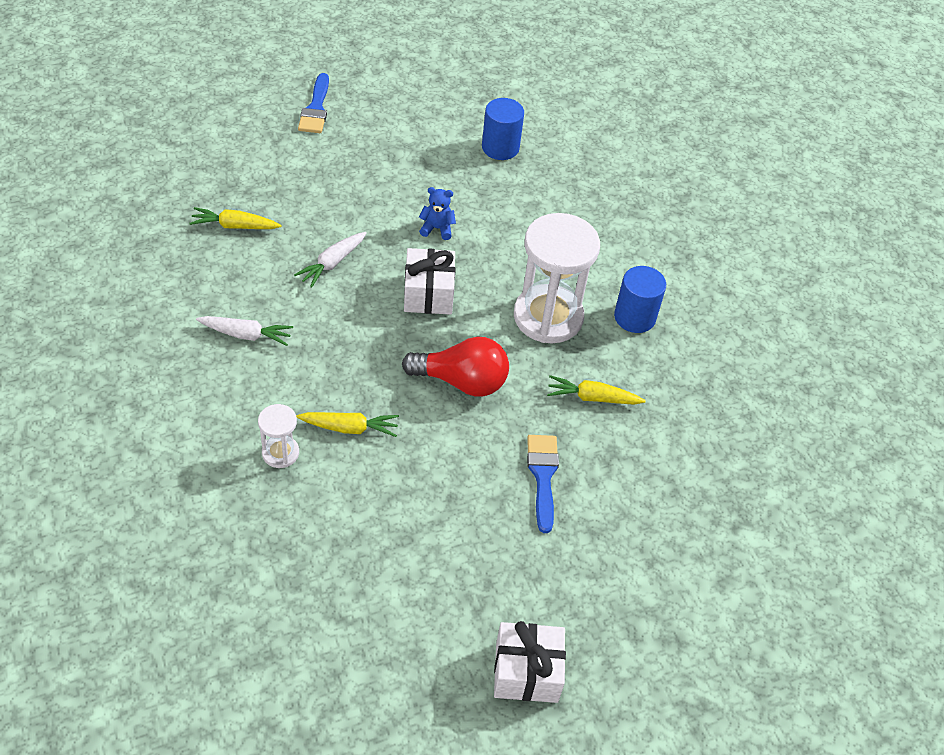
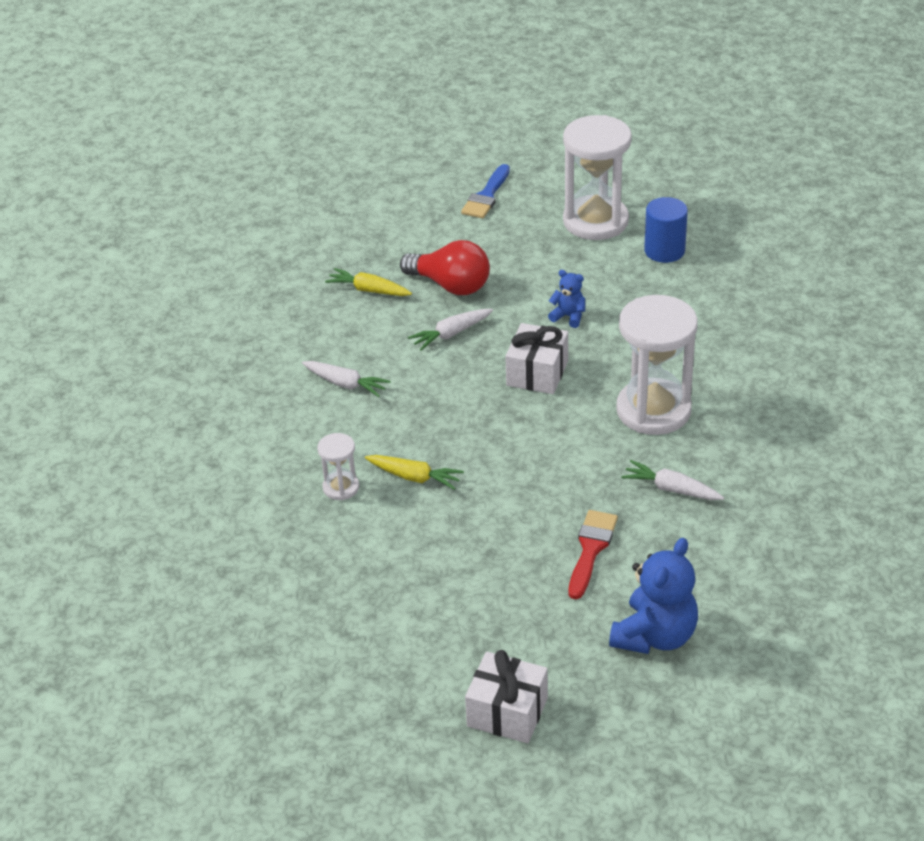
camera: 25 degrees right, 10 degrees down
(427, 124) = (595, 221): none -> white hourglass
(461, 381) = (541, 454): red light bulb -> red light bulb (450, 285)
(542, 476) = (591, 549): blue brush -> red brush
(592, 397) = (671, 489): yellow carrot -> white carrot
(632, 557) = (655, 636): none -> blue teddy bear
(634, 317) = (747, 423): blue cylinder -> none

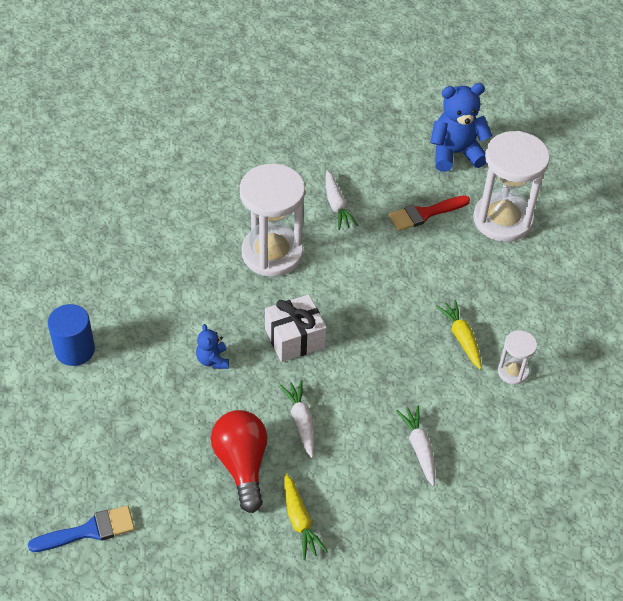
camera: 135 degrees left, 10 degrees up
(451, 334) = (301, 421): white carrot -> white carrot turned 120 degrees counterclockwise
(507, 712) = (571, 181): white gift -> none
(595, 221) = (67, 421): white hourglass -> white hourglass (502, 220)

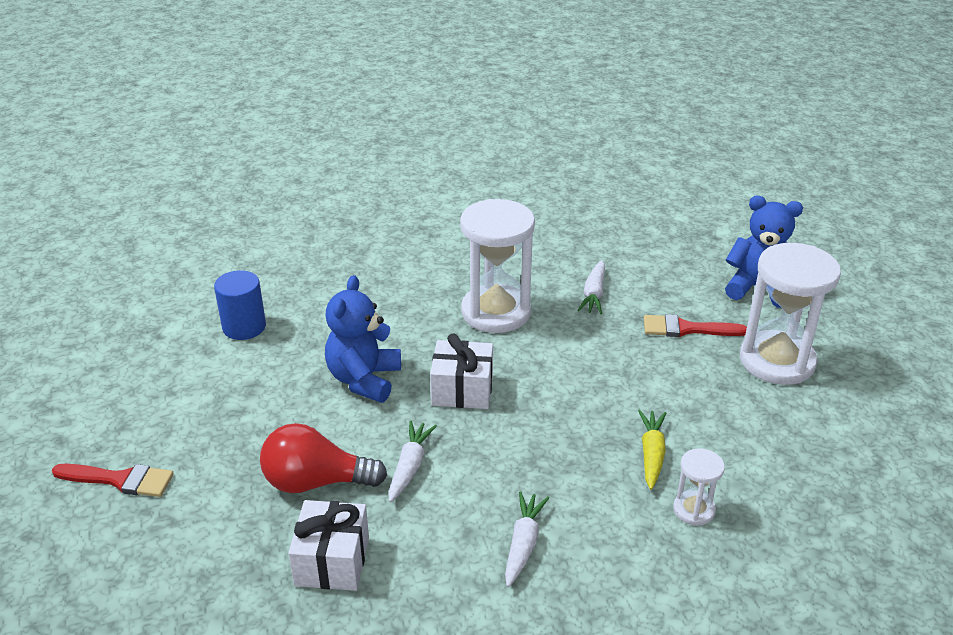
camera: 30 degrees right, 15 degrees down
(89, 530) = (120, 480): blue brush -> red brush
(213, 360) = (364, 379): blue teddy bear -> blue teddy bear, size x1.95
(242, 465) = (316, 482): red light bulb -> red light bulb turned 105 degrees counterclockwise
(300, 521) = (332, 561): yellow carrot -> white gift

